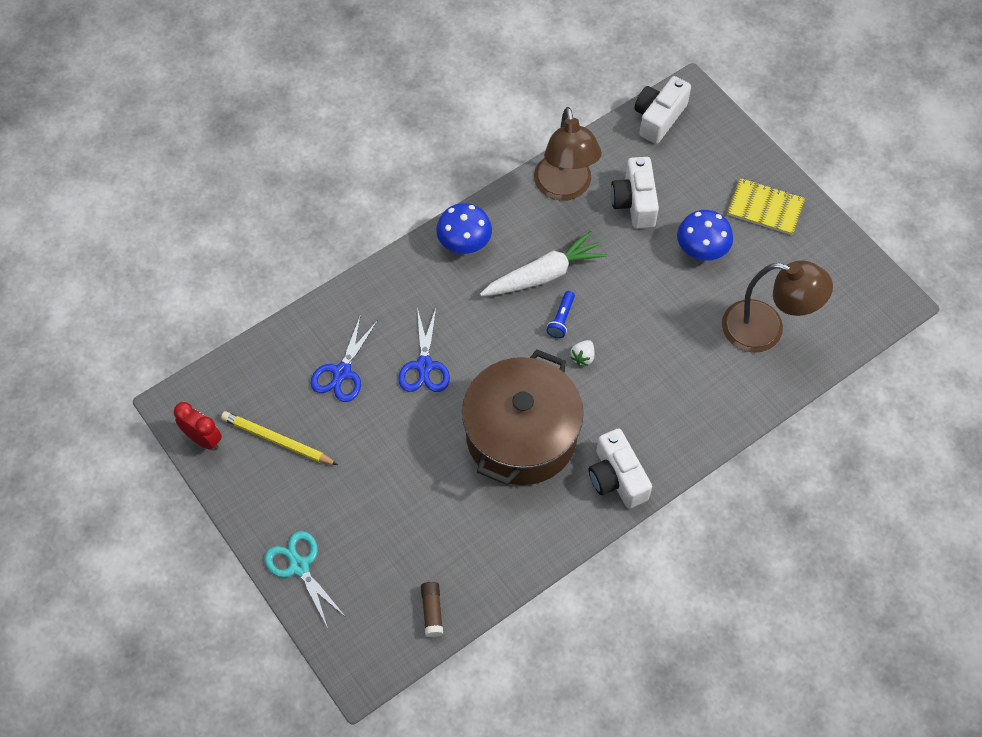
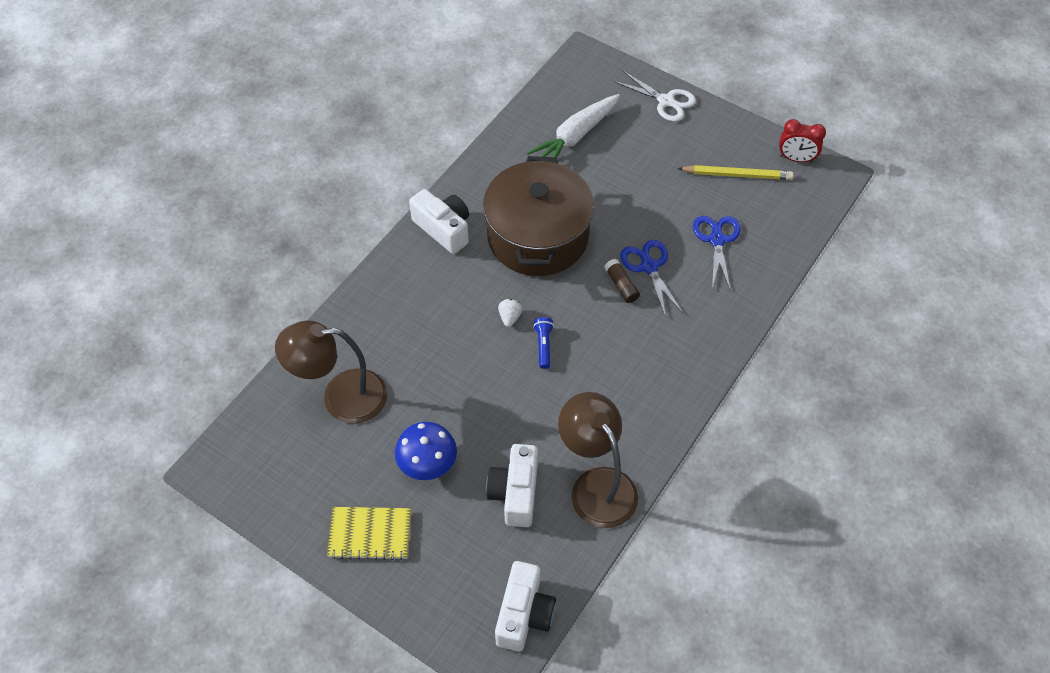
camera: 160 degrees right, 5 degrees down
(299, 566) = (666, 101): turquoise scissors -> white scissors
(432, 611) = (552, 102): brown glue stick -> brown glue stick (621, 285)
(464, 242) = (671, 391): blue mushroom -> none
(543, 275) = (578, 383): white carrot -> white carrot (575, 136)
(634, 202) = (515, 493): white camera -> white camera turned 150 degrees counterclockwise

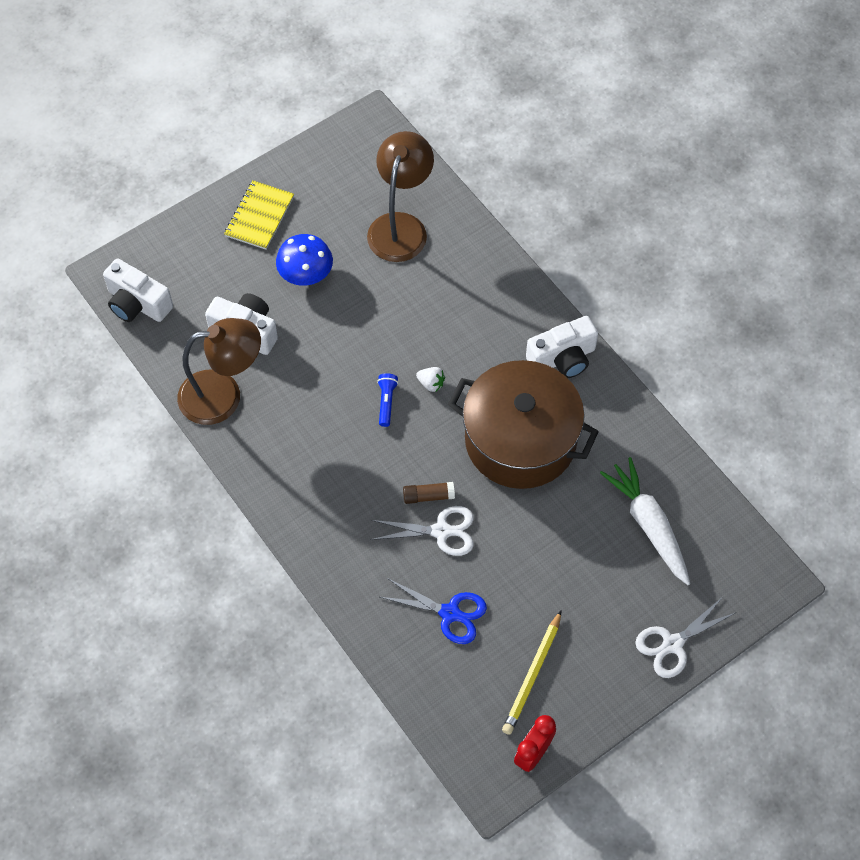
camera: 110 degrees right, 5 degrees up
(543, 345) = (386, 402): blue flashlight -> blue flashlight turned 105 degrees counterclockwise
(649, 266) = (441, 531): blue scissors -> white scissors

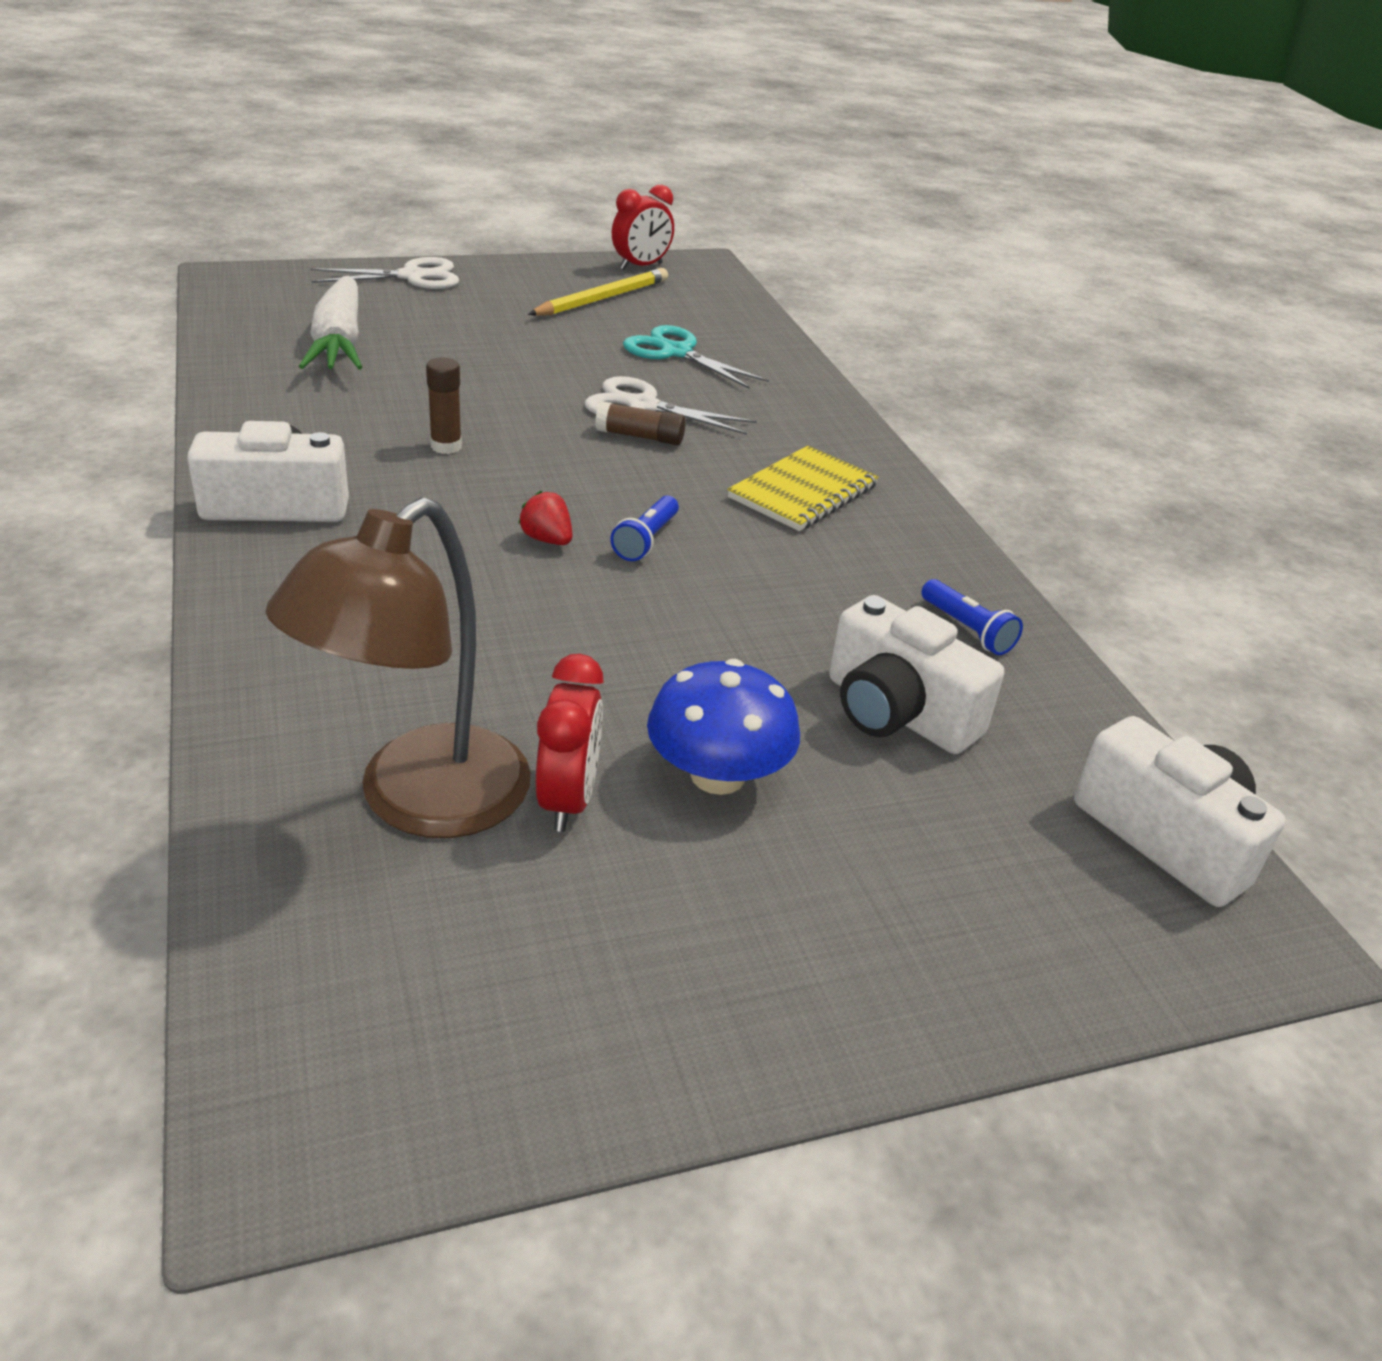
camera: 165 degrees left, 25 degrees down
(223, 395) = (967, 630): brown lamp -> blue flashlight
(259, 216) = (797, 947): yellow notebook -> yellow notebook (803, 492)
(353, 244) = (568, 800): none -> red clock
(431, 384) = (547, 539): white strawberry -> red strawberry
(450, 613) = (676, 352): blue scissors -> turquoise scissors
(520, 440) = (446, 446): brown pot -> brown glue stick

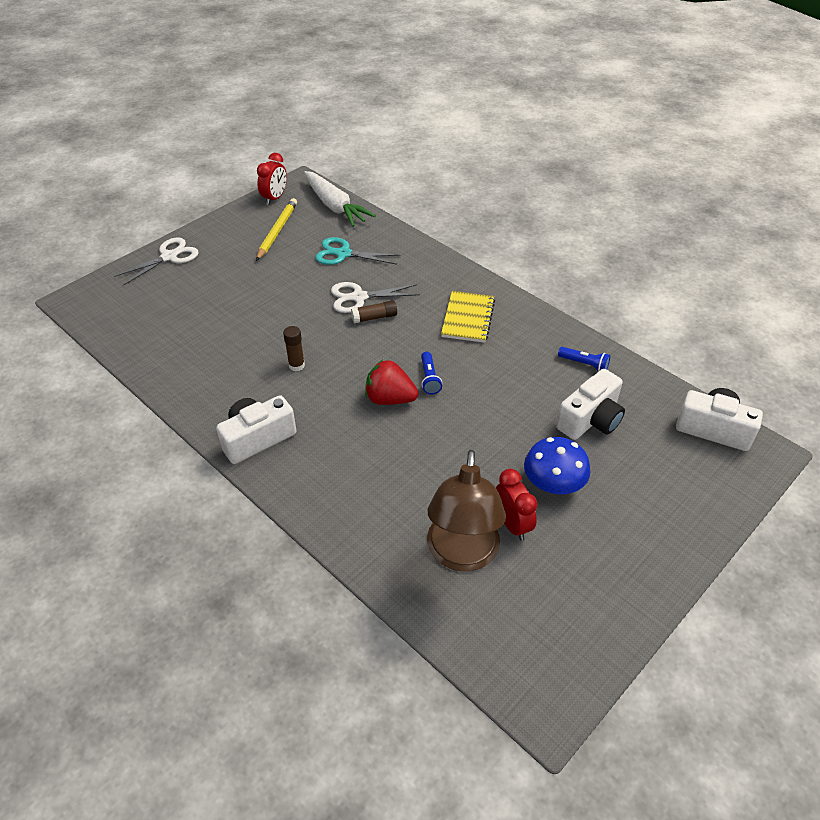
camera: 25 degrees left, 10 degrees up
(339, 342) = (180, 321): white carrot -> white carrot (335, 206)
(547, 539) = (390, 399): red strawberry -> red strawberry, size x1.80
(897, 713) = (590, 420): white camera -> white camera turned 60 degrees counterclockwise

